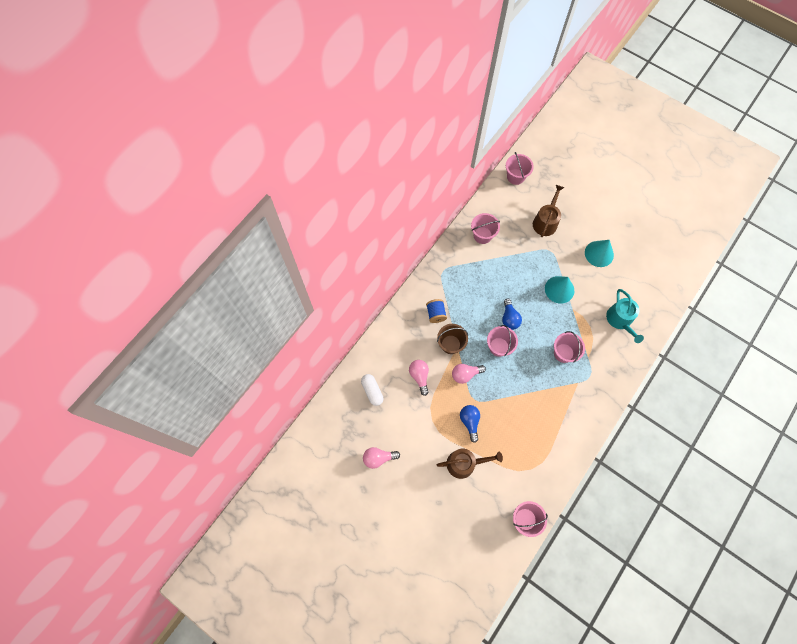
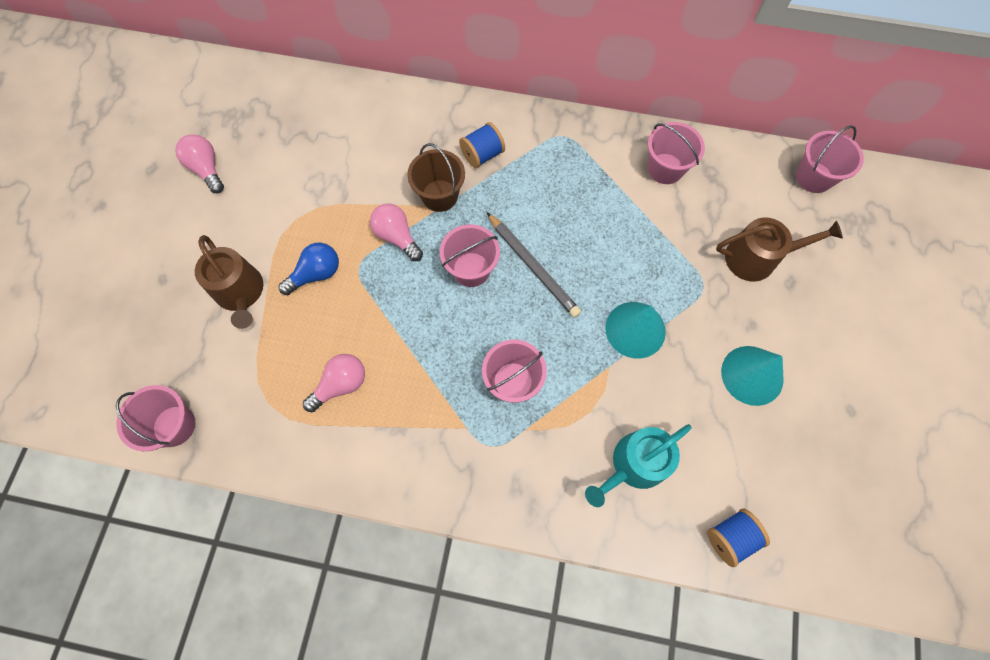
camera: 65 degrees right, 0 degrees up
(372, 391) = (311, 120): white capsule -> none
(419, 376) = (363, 173): pink light bulb -> pink light bulb (341, 385)
(509, 318) = (533, 266): blue light bulb -> grey pencil
(663, 298) = (730, 537): none -> blue spool

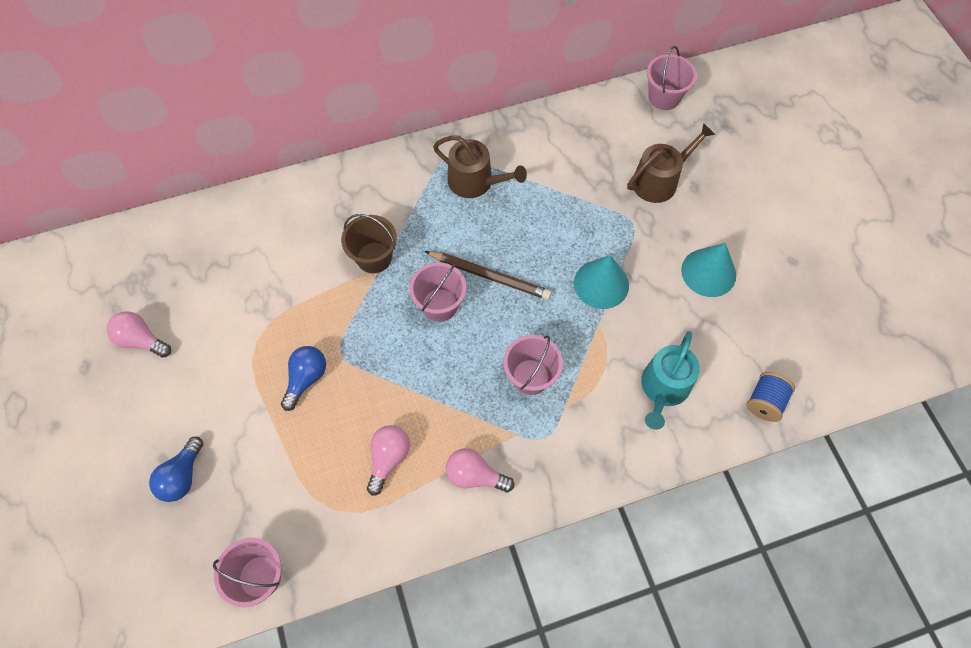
camera: 30 degrees left, 5 degrees down
(167, 303) = (182, 476): none -> blue light bulb
(241, 293) = (247, 431): brown watering can -> brown watering can (475, 182)
(397, 237) = (358, 310): pink light bulb -> pink light bulb (475, 475)
(482, 155) = (389, 205): blue spool -> none
(533, 266) = (489, 276): grey pencil -> brown pencil
(665, 169) = (547, 144): pink bucket -> none

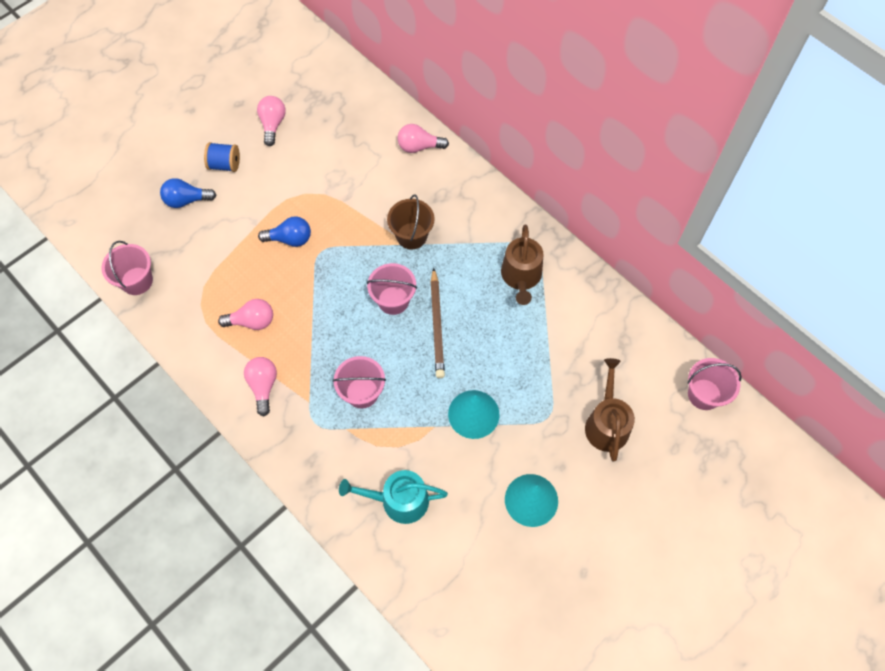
camera: 65 degrees right, 0 degrees up
(270, 207) = (419, 147): none -> pink light bulb
(659, 180) = (606, 423): brown watering can -> brown watering can turned 120 degrees counterclockwise
(764, 402) = (424, 591): blue spool -> blue spool (225, 165)

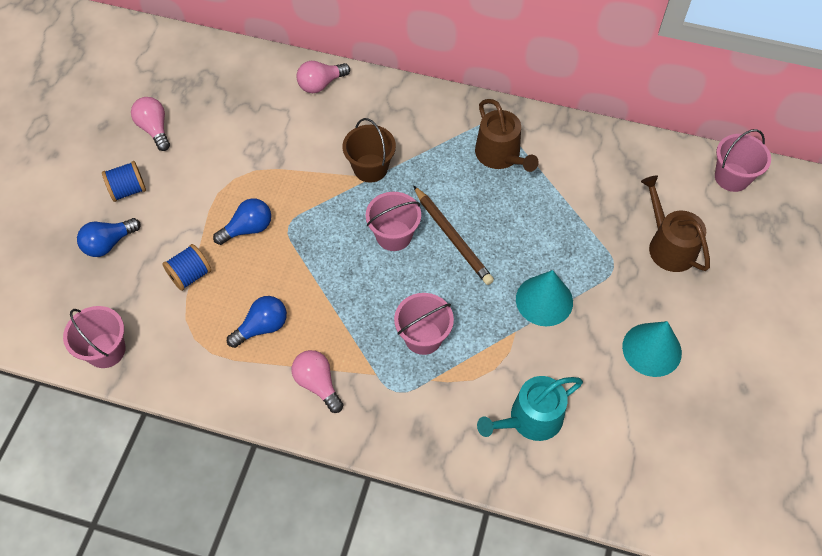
camera: 30 degrees left, 5 degrees down
(227, 254) = (190, 275): none -> blue spool
(252, 321) = (262, 327): pink light bulb -> blue light bulb

